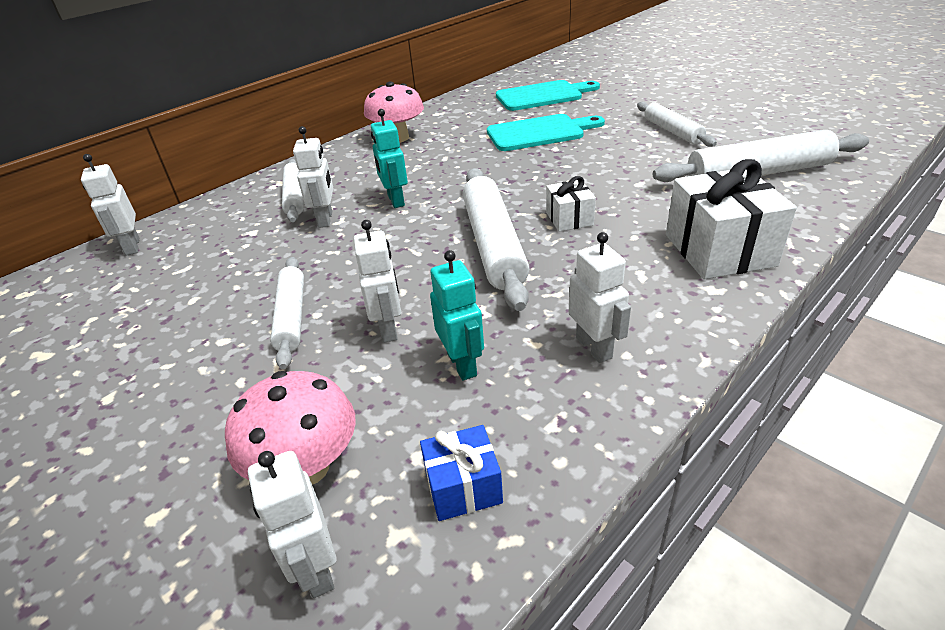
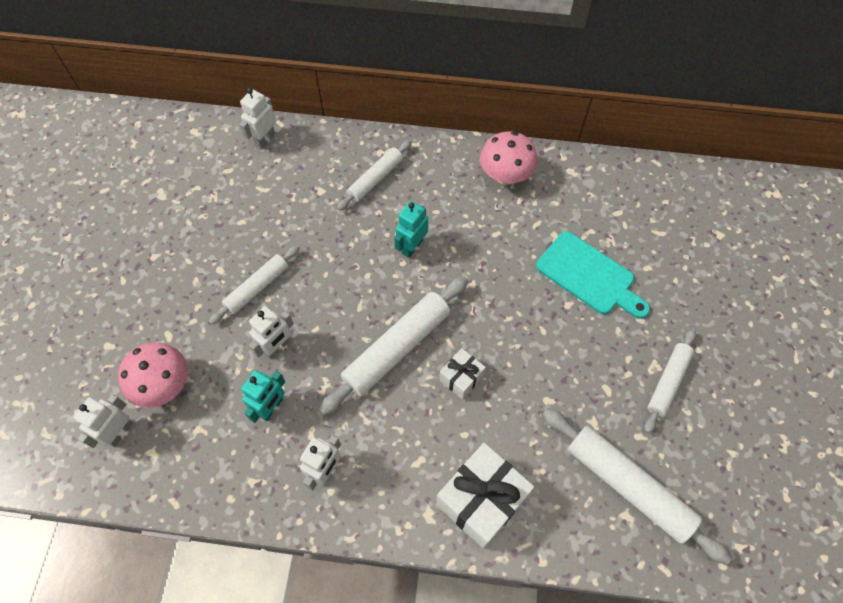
camera: 50 degrees right, 25 degrees up
(326, 219) = (361, 222): white robot -> none
(463, 487) = (191, 463): blue gift -> none
(543, 96) = (670, 232): turquoise cutting board -> none

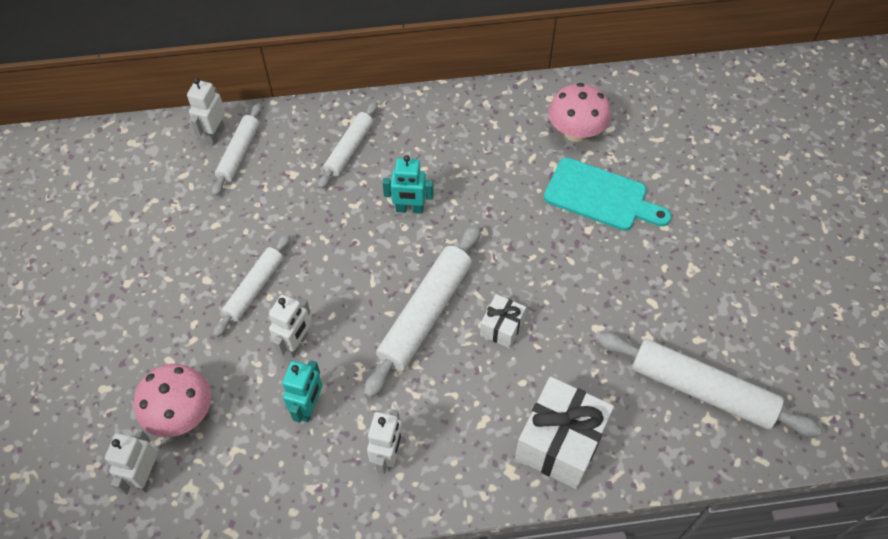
camera: 15 degrees left, 5 degrees down
(412, 247) = (409, 209): turquoise robot -> turquoise robot turned 105 degrees counterclockwise
(505, 176) = (485, 117): pink mushroom -> pink mushroom (575, 132)
(668, 382) = (710, 280): white rolling pin -> white rolling pin (239, 153)

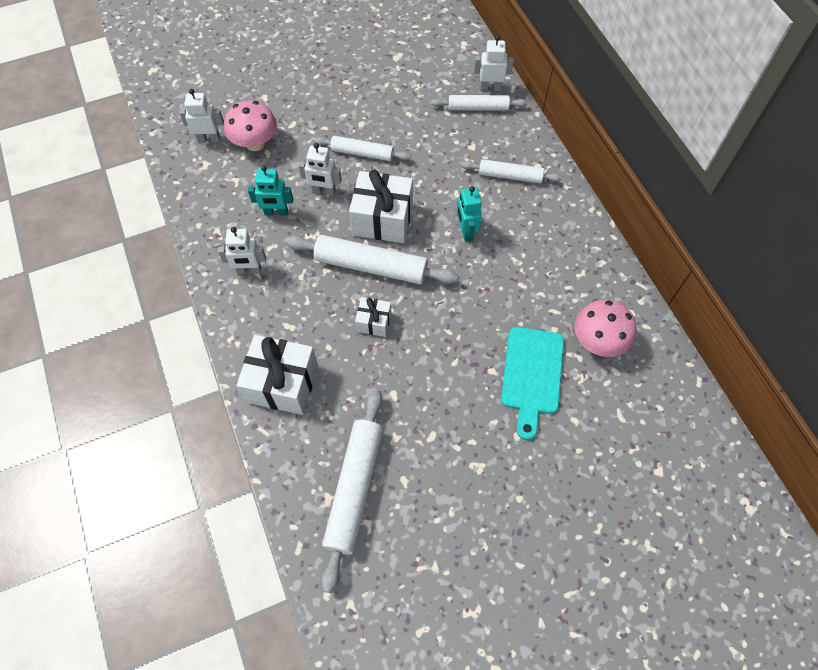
camera: 75 degrees right, 5 degrees up
(363, 288) = (382, 219): none -> white gift

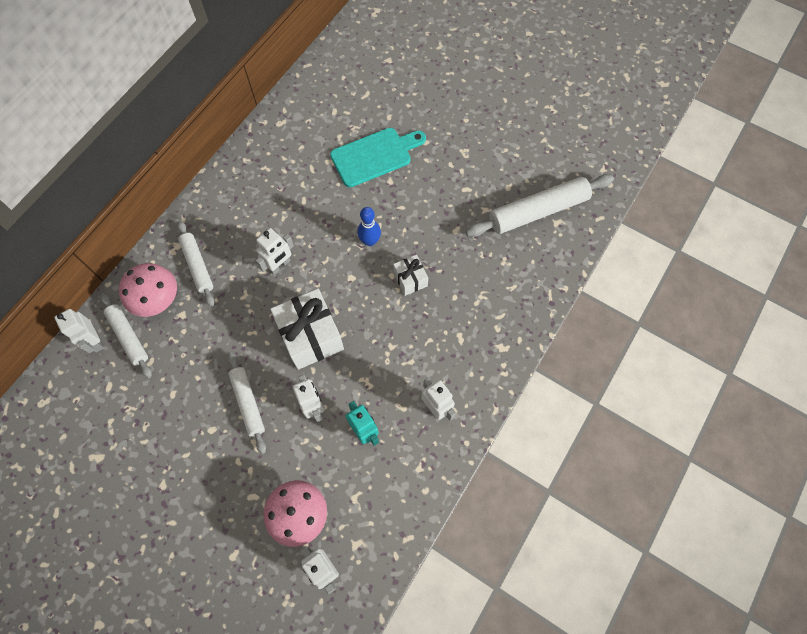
camera: 125 degrees left, 5 degrees up
(282, 384) = (507, 307): white gift -> none
(371, 266) = (362, 315): white rolling pin -> none
(438, 313) = (370, 241): none -> blue bowling pin
(466, 232) = (280, 265): turquoise robot -> white robot
(598, 341) = (318, 131): pink mushroom -> pink mushroom (158, 300)

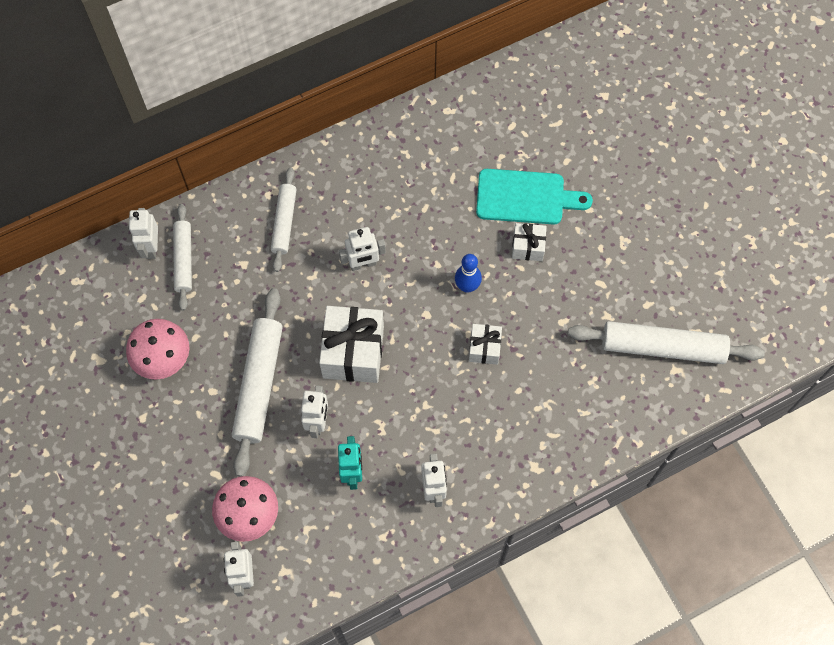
camera: 30 degrees right, 0 degrees up
(158, 300) = (229, 238): pink mushroom -> pink mushroom (163, 359)
(248, 403) = (258, 384): white rolling pin -> white rolling pin, size x1.64
(398, 190) = (528, 247): none -> white gift

